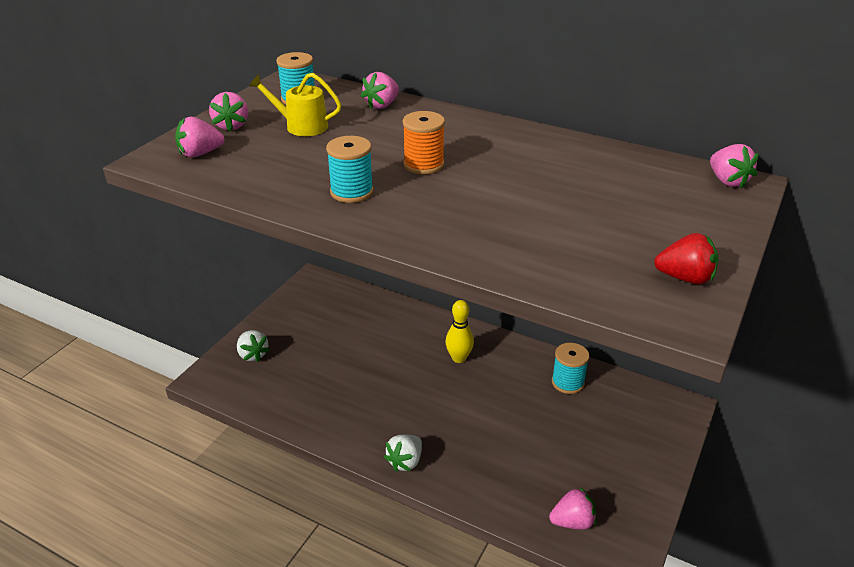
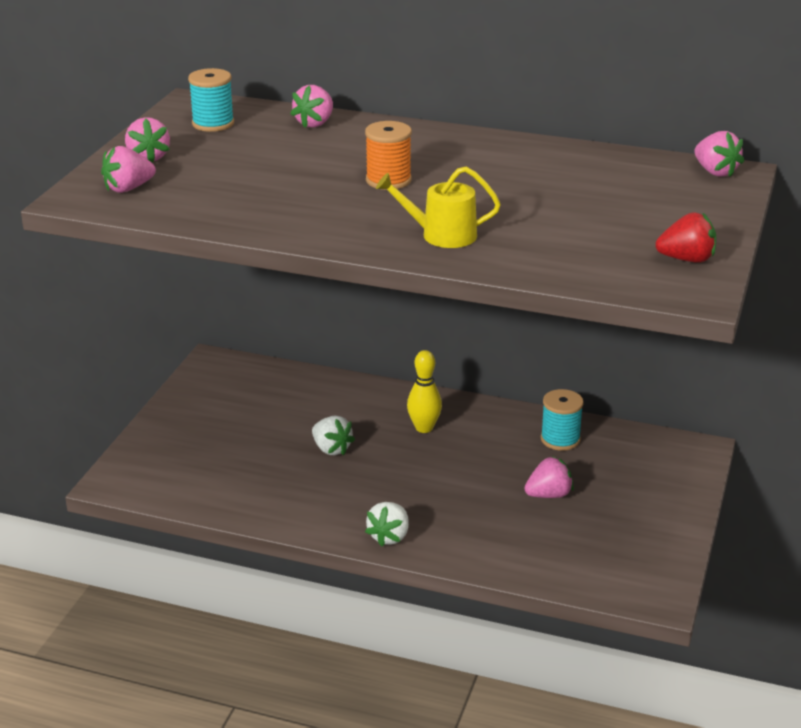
camera: 10 degrees left, 5 degrees down
(253, 354) = (165, 450): white strawberry -> white strawberry (331, 449)
(301, 126) = (231, 152): yellow watering can -> yellow watering can (442, 235)
(351, 192) = (320, 212): turquoise spool -> none
(572, 522) = (594, 570): pink strawberry -> pink strawberry (549, 495)

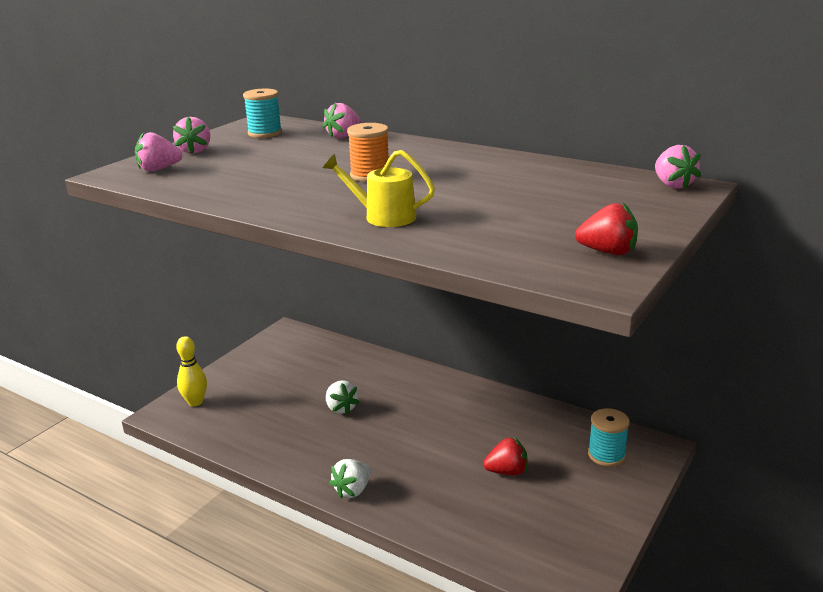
camera: 15 degrees right, 5 degrees down
(424, 428) = (423, 400): yellow bowling pin -> yellow bowling pin (195, 402)
(549, 495) = (507, 471): pink strawberry -> red strawberry
(560, 439) = (535, 423): turquoise spool -> turquoise spool (606, 455)

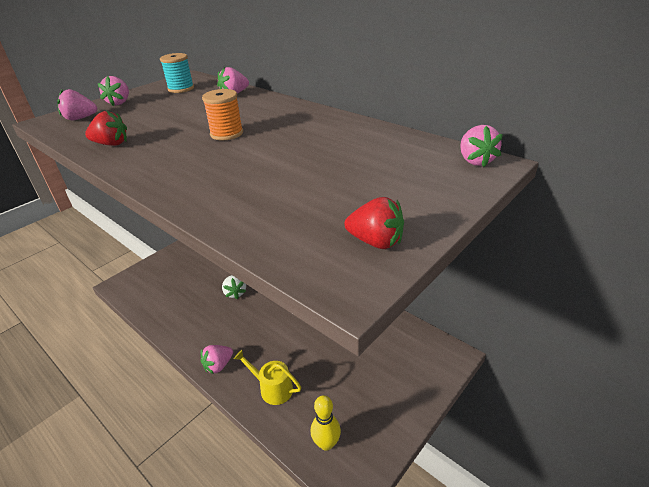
camera: 10 degrees right, 10 degrees up
(195, 402) = (143, 277): yellow bowling pin -> yellow bowling pin (326, 443)
(352, 490) = (218, 365): white strawberry -> pink strawberry
(384, 216) = (206, 179): yellow watering can -> yellow watering can (272, 388)
(507, 471) = (333, 363): red strawberry -> red strawberry (111, 144)
(606, 455) = (412, 357): turquoise spool -> none

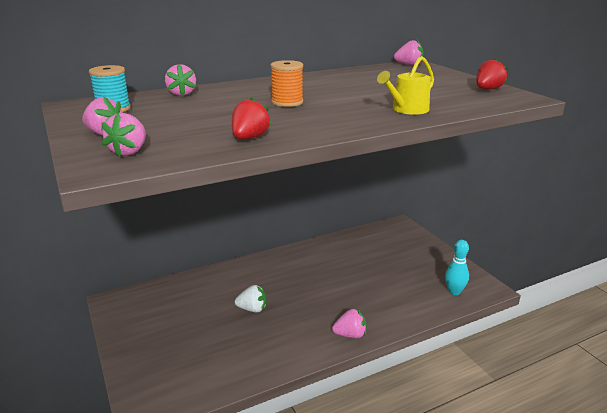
camera: 70 degrees left, 10 degrees down
(218, 365) = (350, 335): pink strawberry -> pink strawberry turned 75 degrees counterclockwise
(272, 388) = (393, 307): yellow watering can -> yellow watering can (407, 110)
(326, 443) = (454, 291): yellow bowling pin -> turquoise bowling pin

